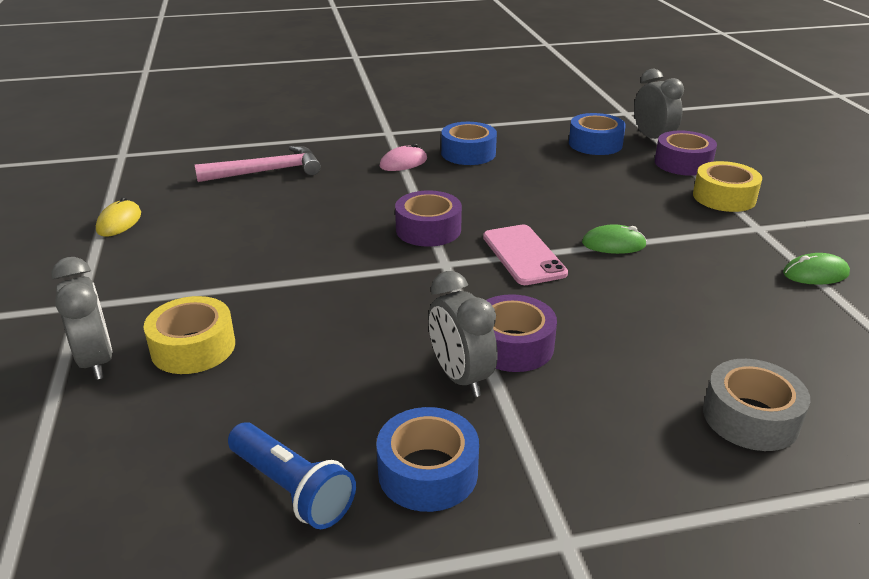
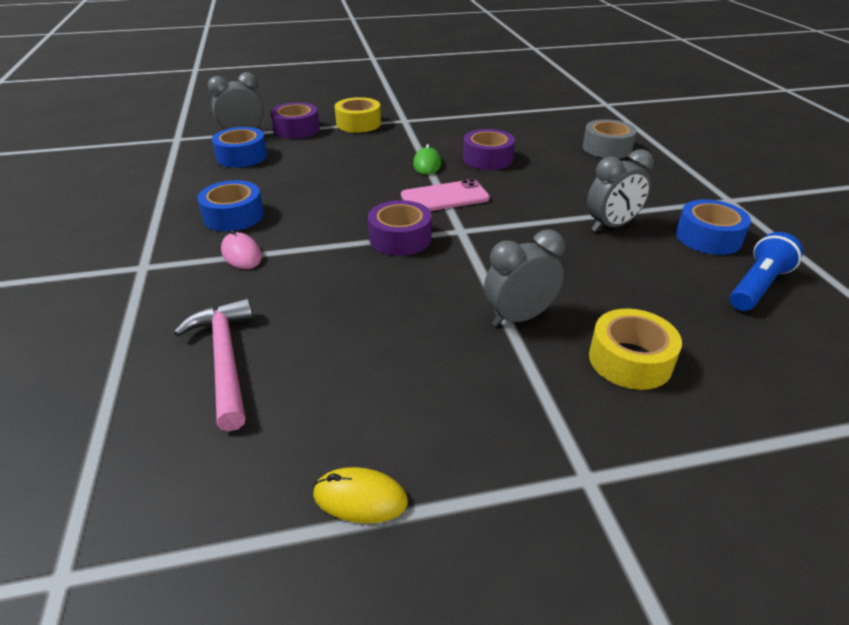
camera: 90 degrees left, 5 degrees up
(96, 361) = (681, 428): grey clock -> grey clock (519, 317)
(512, 345) = (568, 206): purple tape -> purple tape (487, 159)
(815, 274) = (462, 114): green mouse -> none

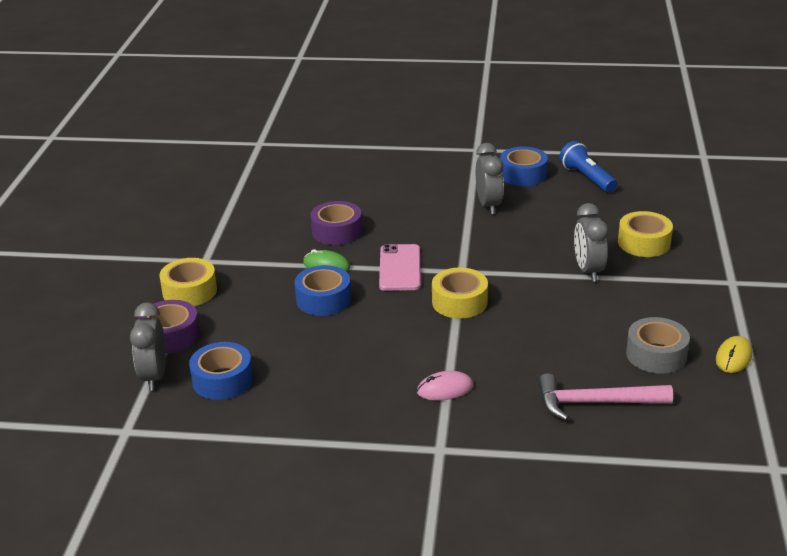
camera: 70 degrees left, 5 degrees down
(233, 216) = (368, 391): blue tape -> blue tape (323, 299)
(400, 238) = (459, 302): purple tape -> yellow tape
(607, 148) = (356, 170): grey tape -> grey tape (656, 354)

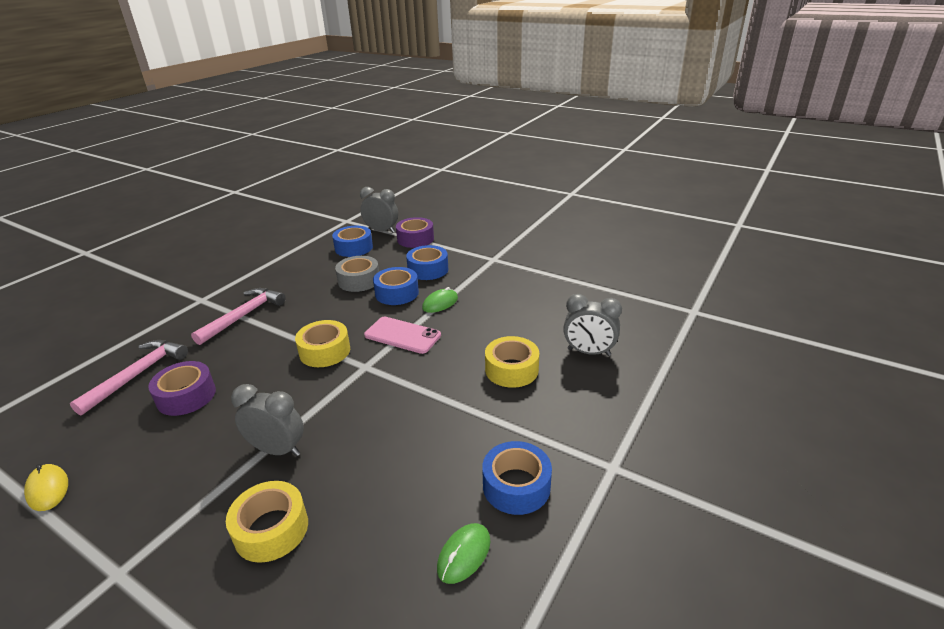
camera: 115 degrees right, 0 degrees up
(189, 291) = (458, 249): yellow tape -> yellow tape (511, 370)
(255, 297) = (428, 269): none -> blue tape
(337, 231) = (488, 318): purple tape -> purple tape (186, 396)
(445, 389) = (244, 316): pink mouse -> pink hammer
(488, 205) = (463, 425): grey clock -> grey clock (589, 352)
(586, 178) = (464, 554): blue flashlight -> green mouse
(656, 354) = (126, 435): grey tape -> grey tape (359, 280)

